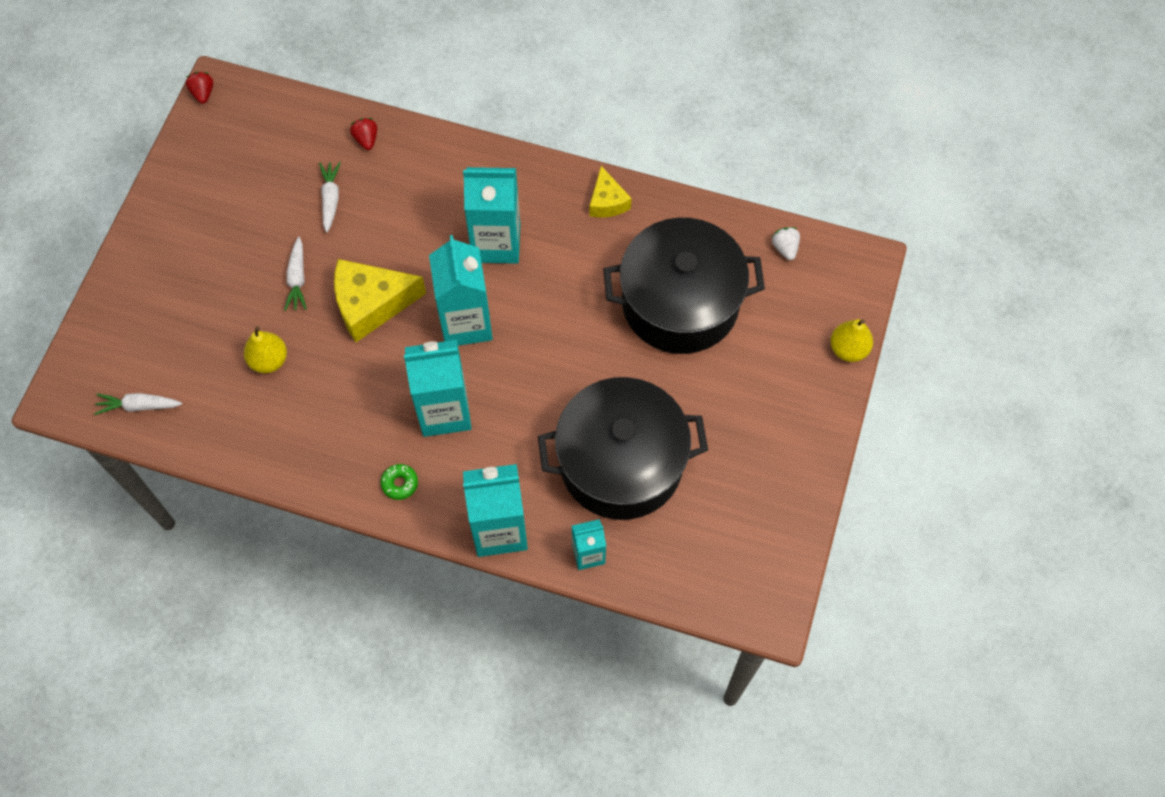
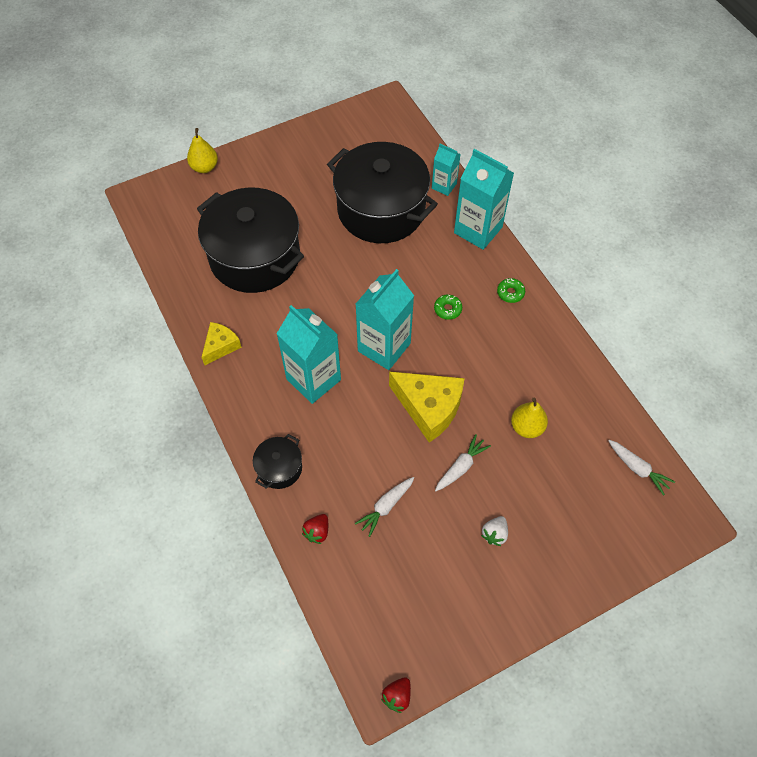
camera: 135 degrees left, 5 degrees down
(444, 411) = (447, 309): turquoise carton -> green donut
(445, 156) = (279, 468): none -> black pot
(785, 248) = (164, 237): white strawberry -> white strawberry (494, 534)

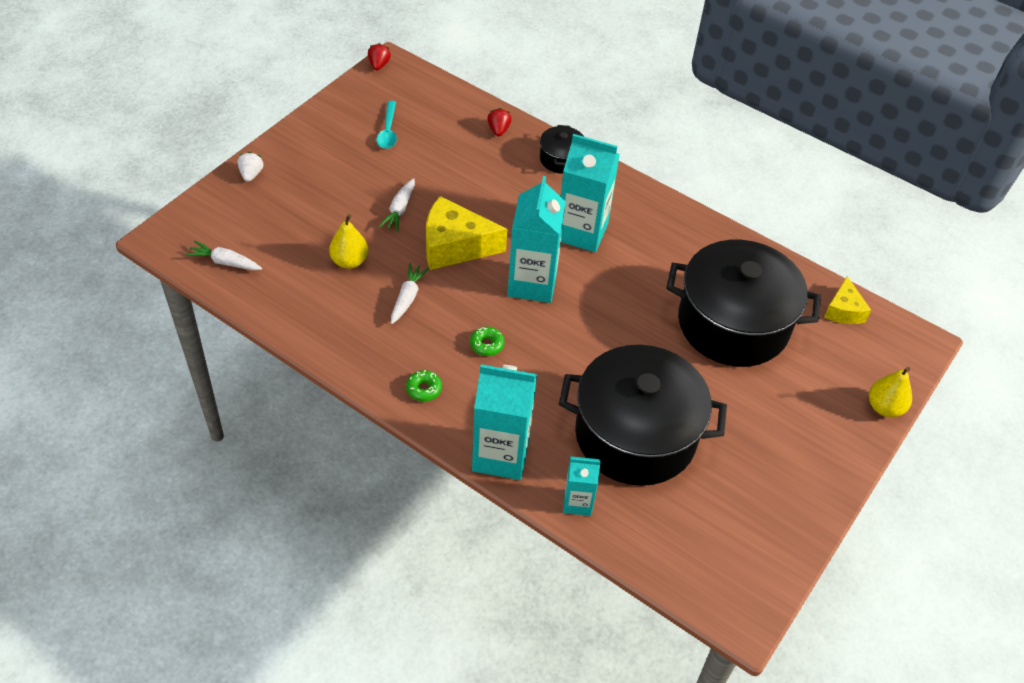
camera: 150 degrees right, 10 degrees down
(221, 346) = (691, 230): yellow cheese -> yellow cheese (843, 310)
(385, 507) = (452, 162): white carrot -> white carrot (407, 298)
(430, 578) = (388, 131): none -> turquoise spoon
(494, 534) = (346, 173): white strawberry -> white strawberry (251, 174)

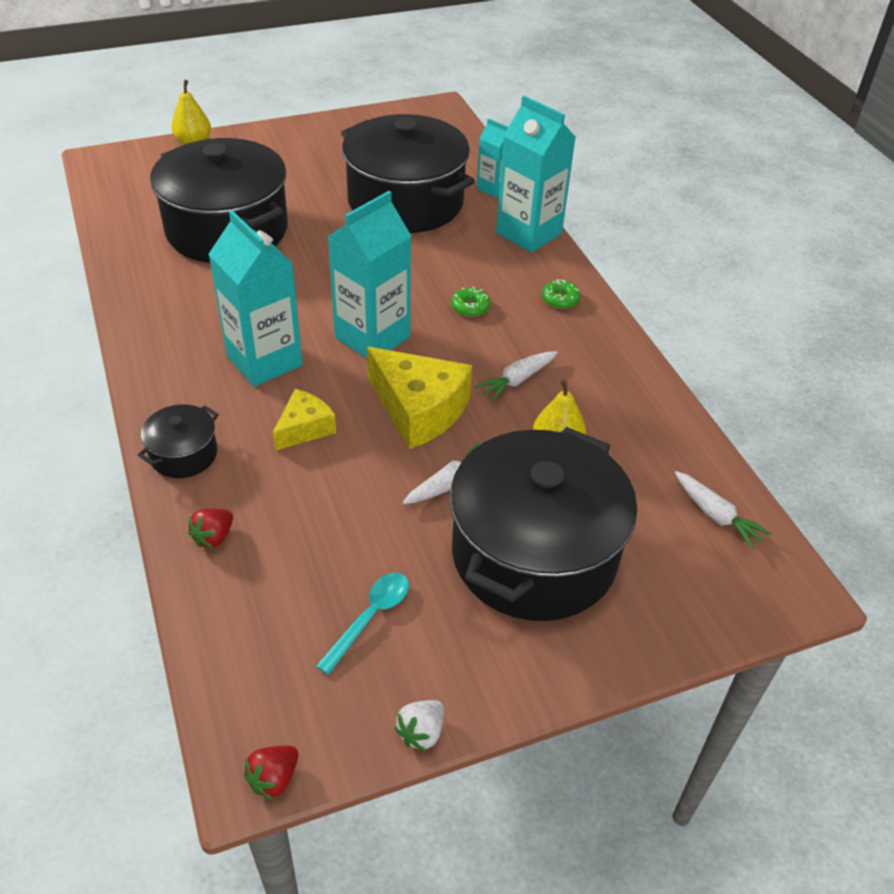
camera: 145 degrees left, 5 degrees down
(251, 174) = (626, 639): white strawberry -> white strawberry (421, 732)
(324, 193) = (534, 554): none -> black pot
(843, 310) = (120, 200): yellow cheese -> yellow cheese (305, 428)

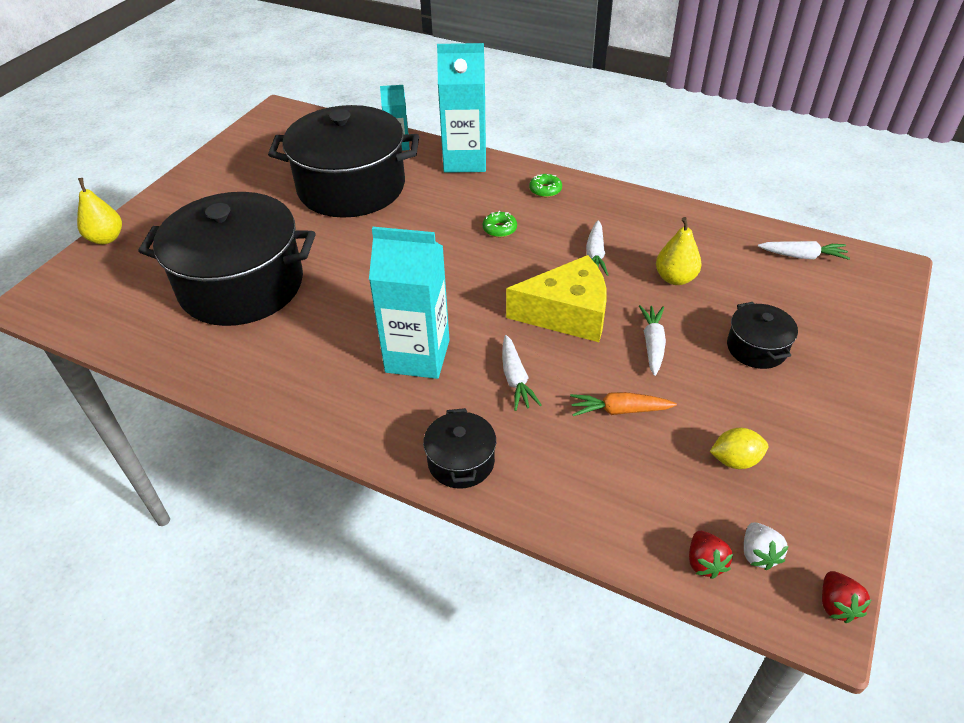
camera: 40 degrees left, 0 degrees up
(213, 537) = (569, 497): red strawberry -> red strawberry (704, 562)
(305, 428) = (515, 379): yellow cheese -> white carrot
(343, 509) = (619, 410): none -> orange carrot
(370, 617) = (735, 460): turquoise spoon -> yellow lemon
(372, 337) = (467, 289): turquoise carton -> none
(421, 732) = (859, 499): white strawberry -> white strawberry (758, 554)
(534, 554) = (756, 348): black pot -> black pot, size x0.43

